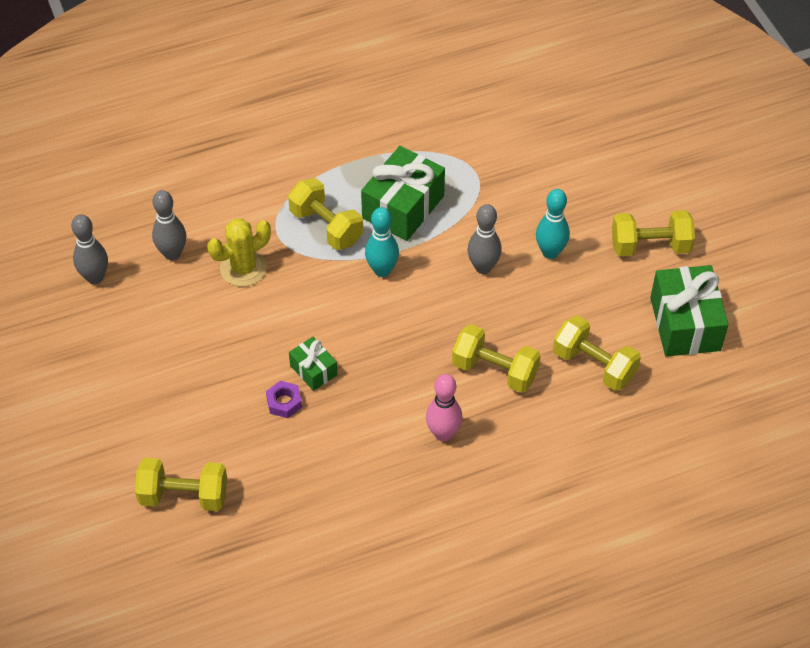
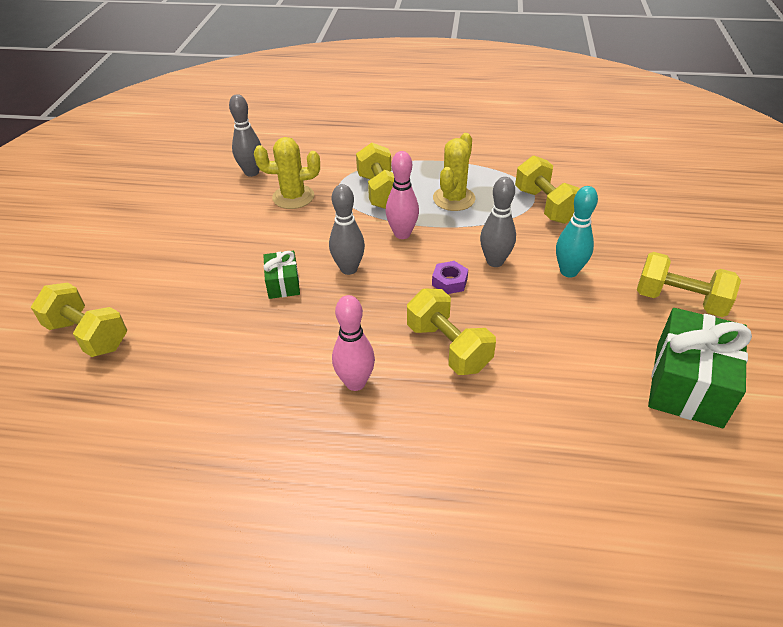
camera: 30 degrees right, 10 degrees down
(95, 277) = (186, 169): grey bowling pin -> grey bowling pin (349, 269)
(284, 402) = (237, 298): purple nut -> purple nut (449, 282)
(382, 270) = (402, 234): turquoise bowling pin -> pink bowling pin
(403, 207) = (454, 199): green gift -> yellow cactus
(594, 365) = (558, 383): yellow dumbbell -> yellow dumbbell (545, 206)

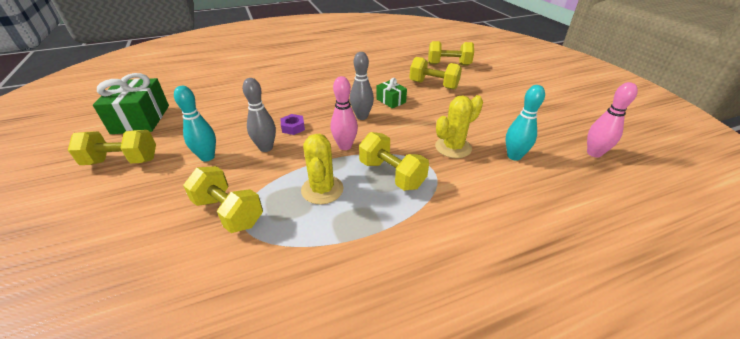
camera: 150 degrees right, 5 degrees down
(251, 172) = (514, 156): grey bowling pin -> turquoise bowling pin
(355, 383) = (317, 80): pink bowling pin -> pink bowling pin (594, 153)
(448, 347) = (279, 101): yellow dumbbell -> yellow dumbbell (433, 85)

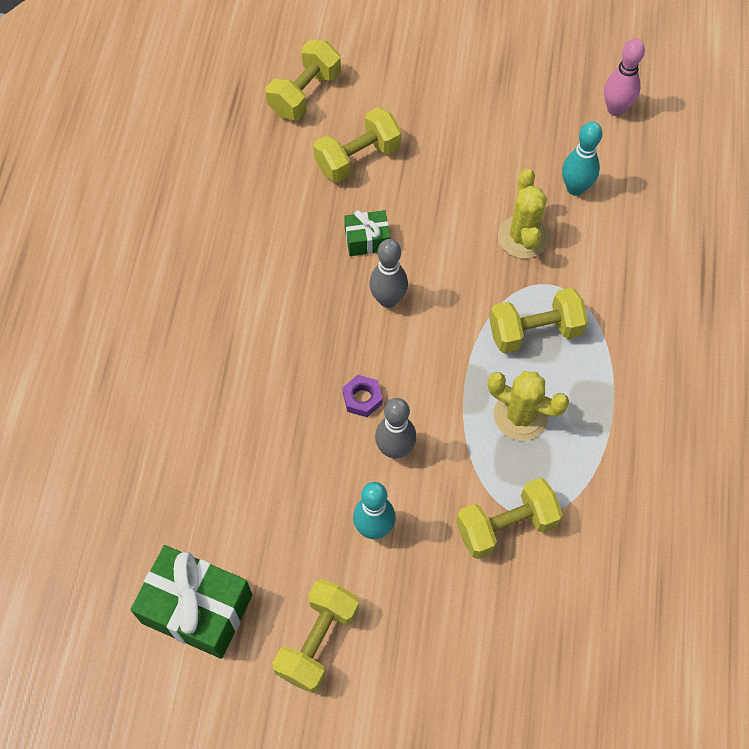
camera: 60 degrees left, 25 degrees up
(345, 146) = (448, 354): pink bowling pin -> none

